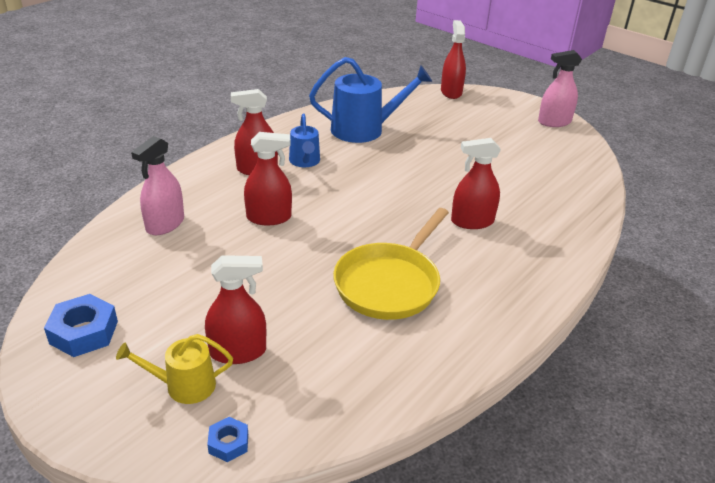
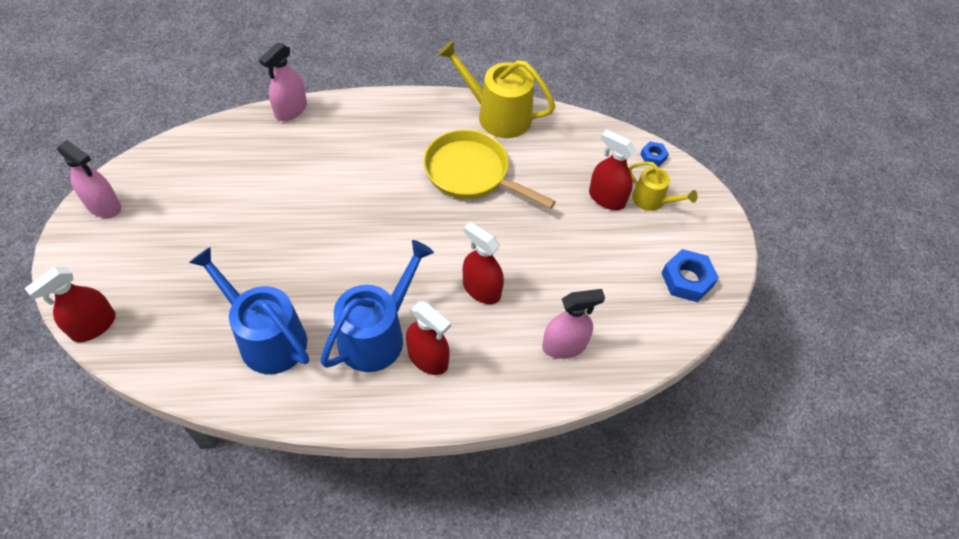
camera: 135 degrees left, 20 degrees up
(305, 161) = (377, 335): blue watering can -> blue watering can, size x1.77
(390, 283) = (471, 173): yellow pan -> yellow pan turned 135 degrees counterclockwise
(449, 353) = (498, 115): none -> yellow watering can
(472, 221) = (352, 173): red spray bottle -> none
(592, 228) = (291, 110): none -> pink spray bottle

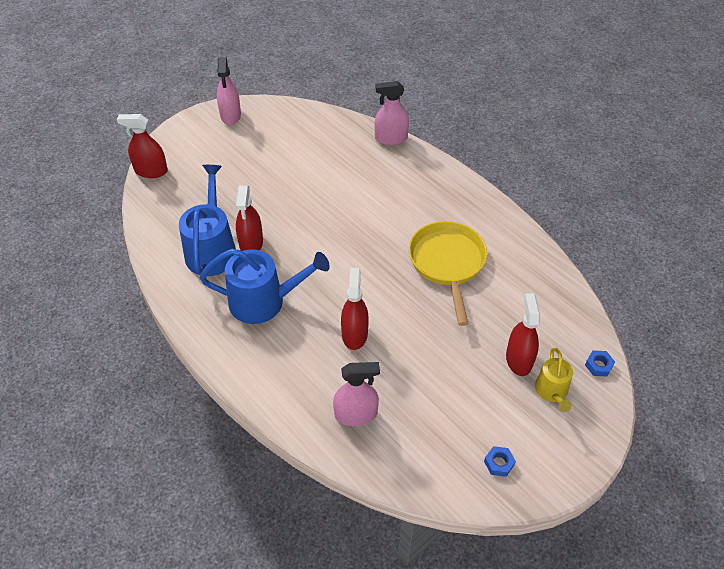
camera: 55 degrees right, 5 degrees down
(428, 358) = (271, 340): red spray bottle -> red spray bottle (251, 243)
(498, 115) = (518, 243): yellow watering can -> none
(564, 345) = (356, 414): pink spray bottle -> pink spray bottle turned 45 degrees counterclockwise
(687, 280) = (499, 463): blue nut -> blue nut, size x0.56

